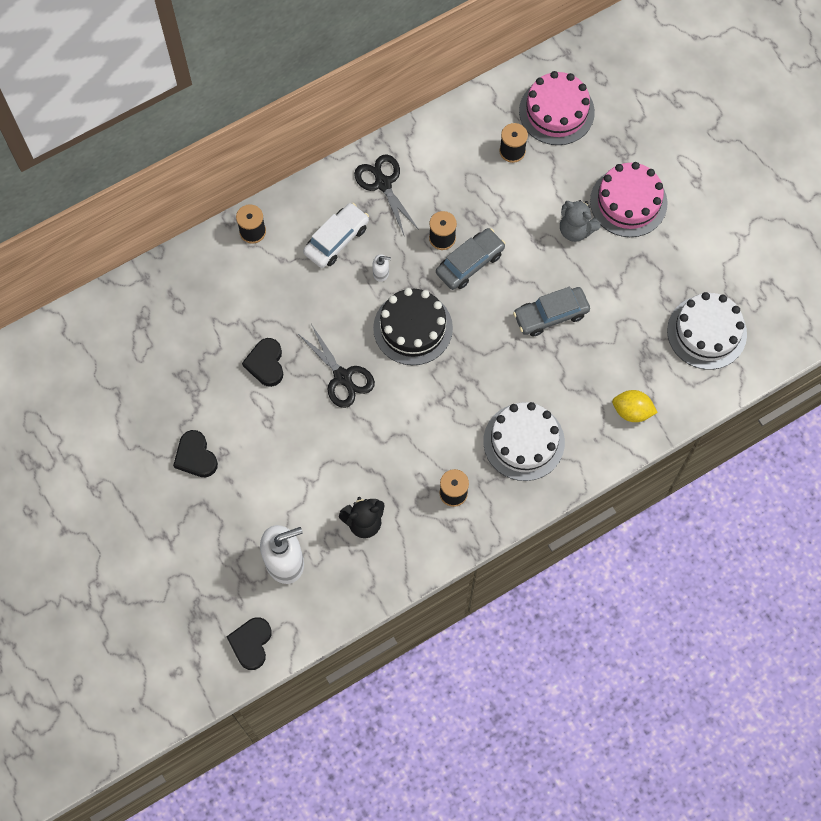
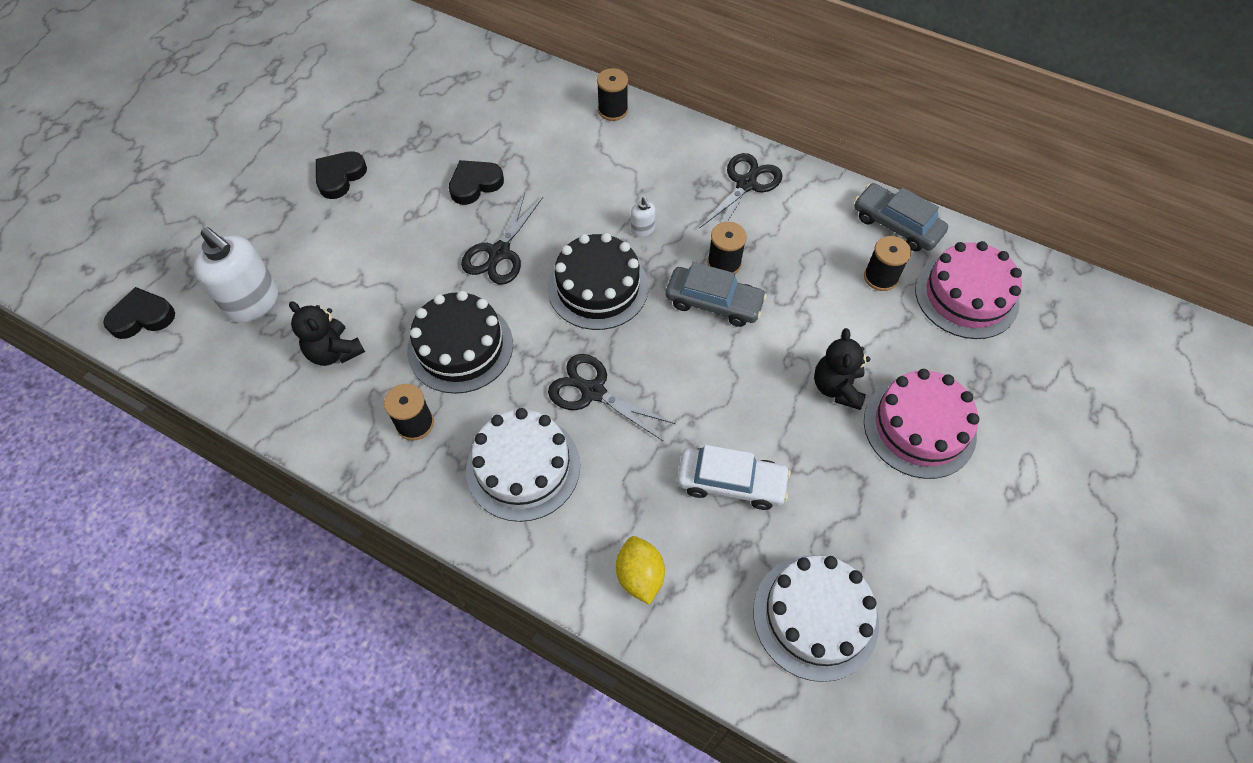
camera: 60 degrees right, 10 degrees down
(336, 240) = (653, 176): white car -> white car (731, 483)
(409, 439) = (460, 347): none -> black cake
(494, 373) = (593, 392): none -> black scissors
(550, 315) = (708, 415): grey car -> grey car (896, 225)
(575, 230) = (837, 387): grey teddy bear -> black teddy bear

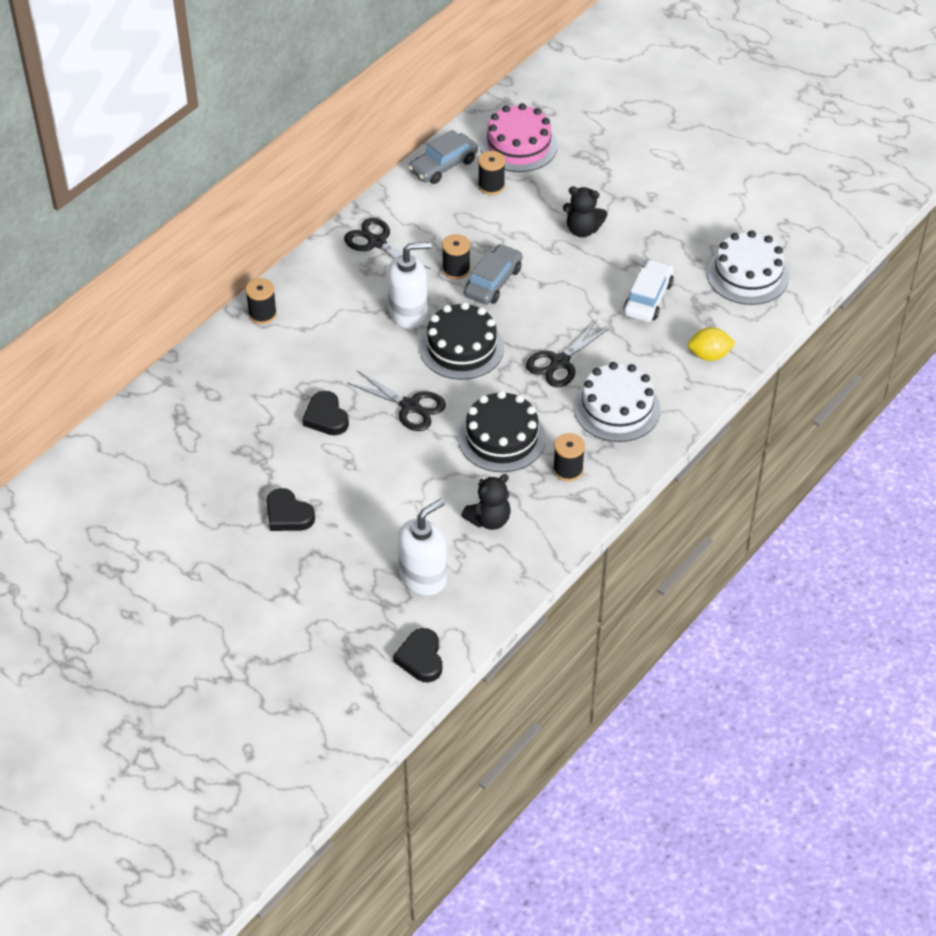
camera: 80 degrees left, 10 degrees down
(642, 230) = (408, 313): white soap dispenser -> white soap dispenser, size x2.25
(919, 427) = (622, 196): pink cake -> none

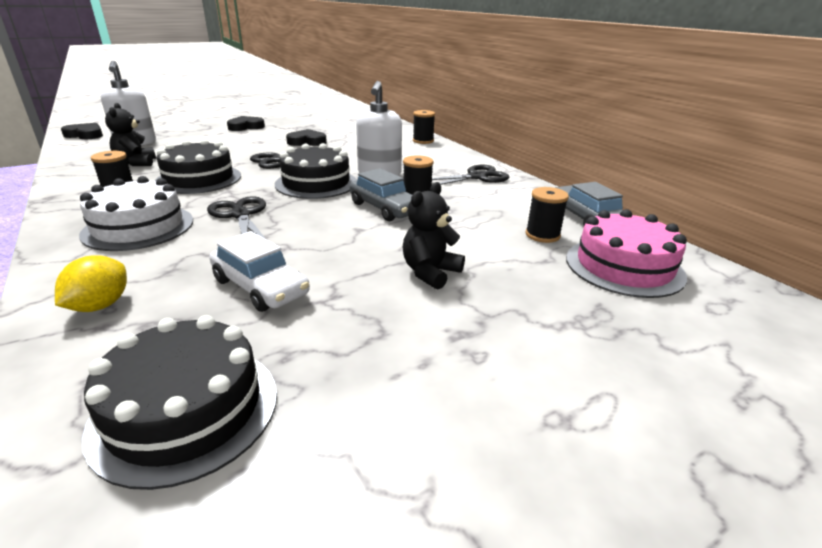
camera: 110 degrees right, 20 degrees down
(747, 275) = (186, 410): white cake -> black cake

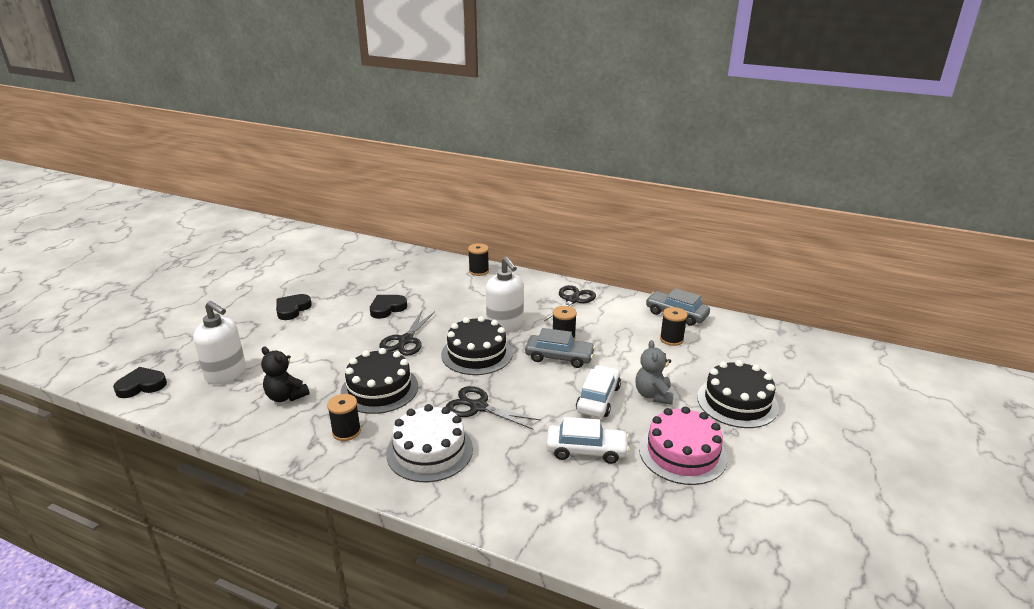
camera: 35 degrees left, 0 degrees up
(100, 305) = (524, 508): yellow lemon -> none
(186, 410) = (663, 523): black cake -> black cake (737, 402)
(361, 251) = (598, 399): none -> white car
(430, 272) = (653, 395): black teddy bear -> grey teddy bear
(624, 266) = (731, 345): pink cake -> pink cake (682, 453)

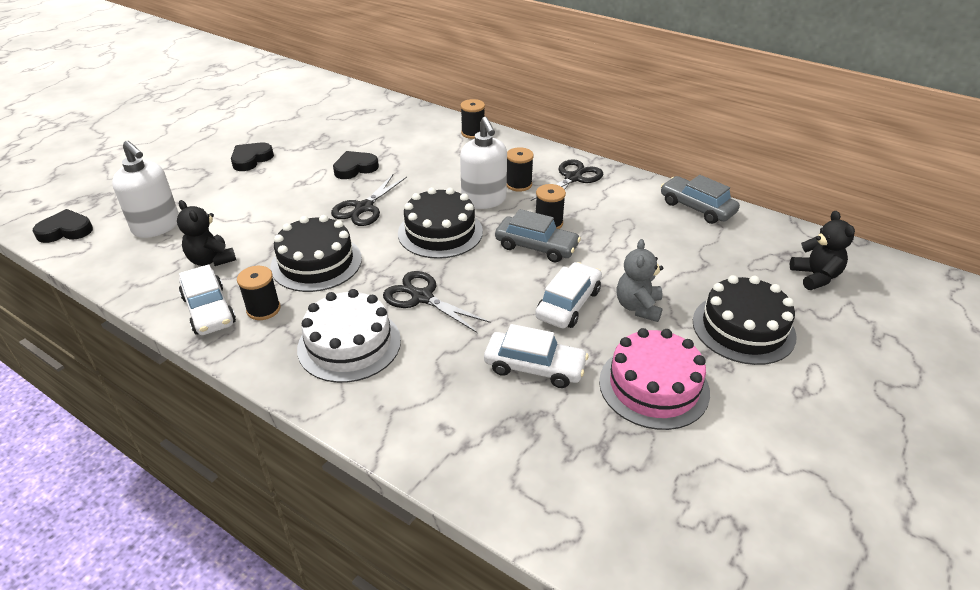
camera: 10 degrees right, 10 degrees up
(298, 438) = (209, 310): none -> white car
(671, 339) = (681, 238): black spool -> black spool (519, 184)
(779, 358) = (815, 277): none -> black teddy bear

